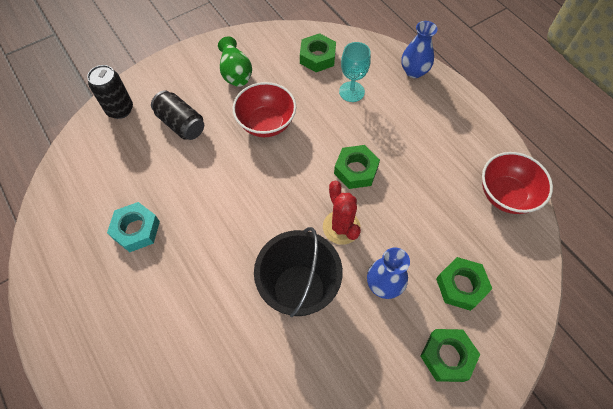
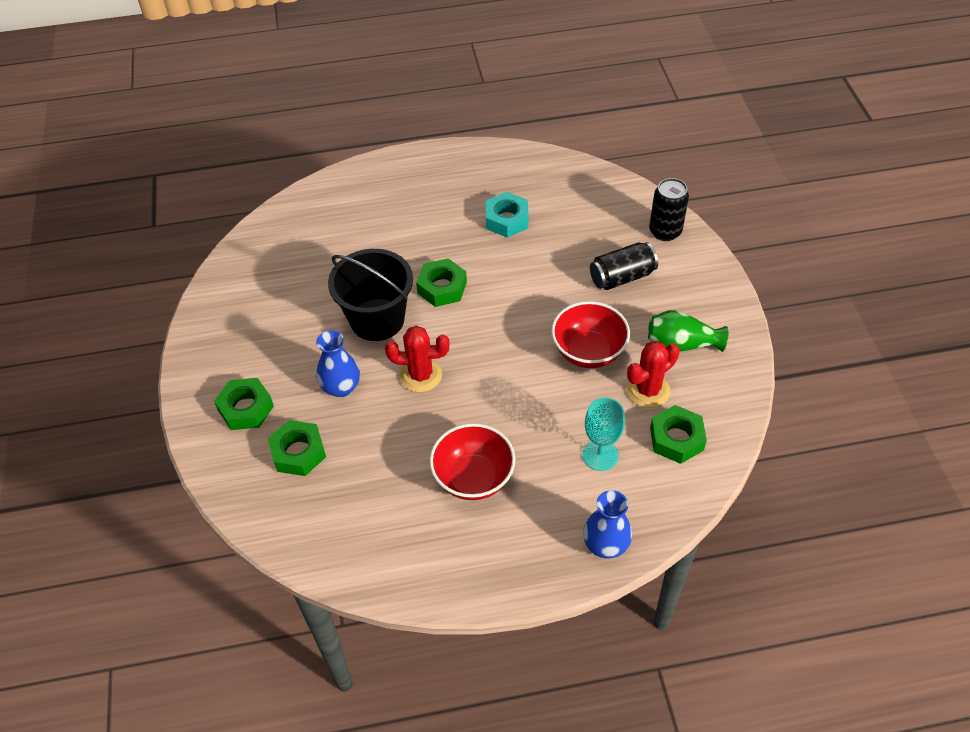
camera: 115 degrees right, 10 degrees down
(285, 81) = (648, 390): none -> red cactus
(356, 170) = (482, 414): green nut -> green nut (442, 287)
(506, 195) = (368, 554): red bowl -> red bowl (473, 478)

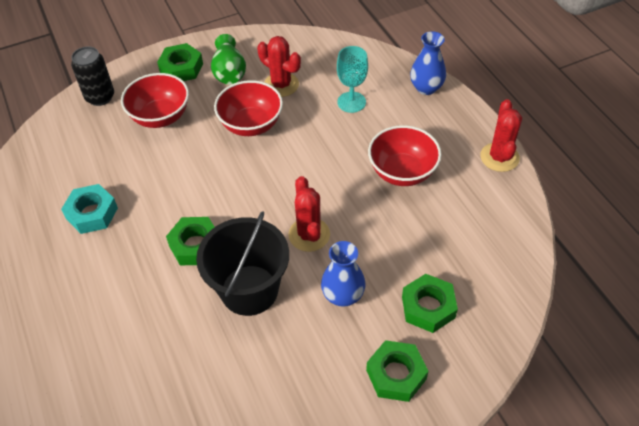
camera: 105 degrees left, 0 degrees up
(462, 589) = (499, 157): none -> red cactus
(622, 277) = (160, 117): black can -> red bowl
(676, 439) = (321, 64): green nut -> green nut (181, 68)

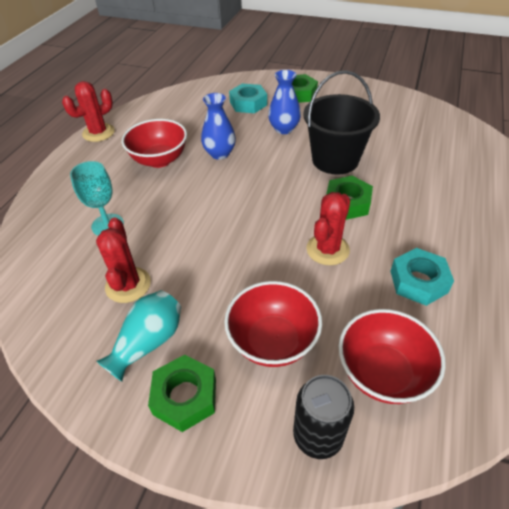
camera: 135 degrees left, 5 degrees down
(229, 72) = (148, 342): green vase -> turquoise vase
(251, 125) = (203, 265): red bowl -> red bowl (382, 373)
(309, 235) = (264, 164): red cactus -> red cactus (327, 249)
(426, 88) = (48, 197): blue vase -> blue vase (220, 154)
(428, 307) = (248, 103): green nut -> turquoise nut

